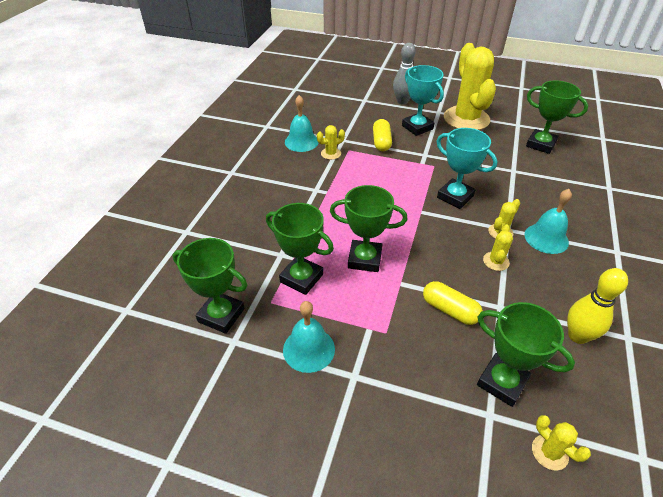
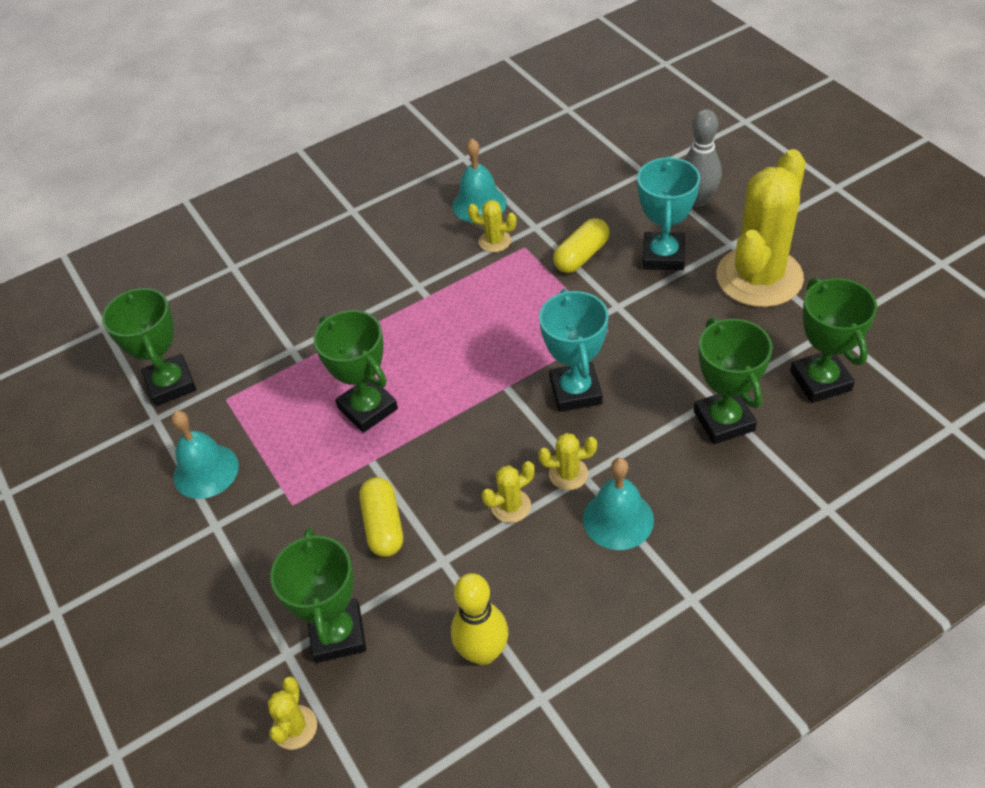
camera: 45 degrees right, 5 degrees up
(301, 278) = (281, 390): green trophy -> green trophy (724, 421)

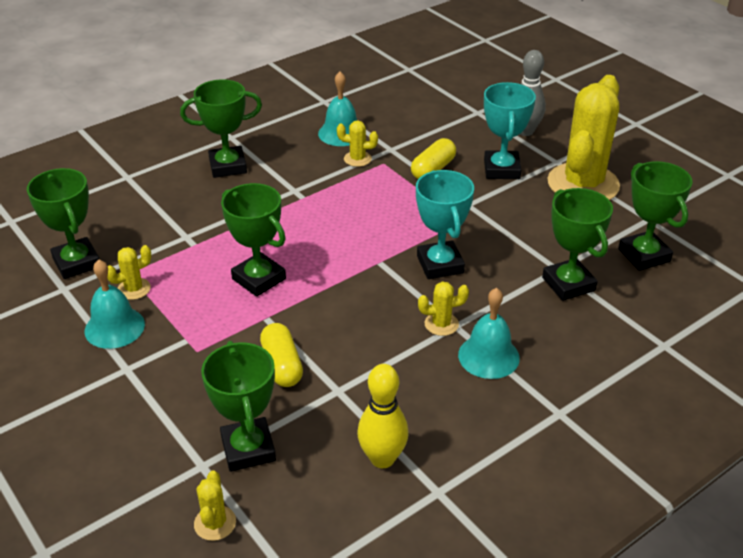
camera: 10 degrees left, 10 degrees down
(345, 252) = (228, 166): none -> green trophy
(511, 506) = (394, 348): yellow cactus -> yellow cactus (134, 289)

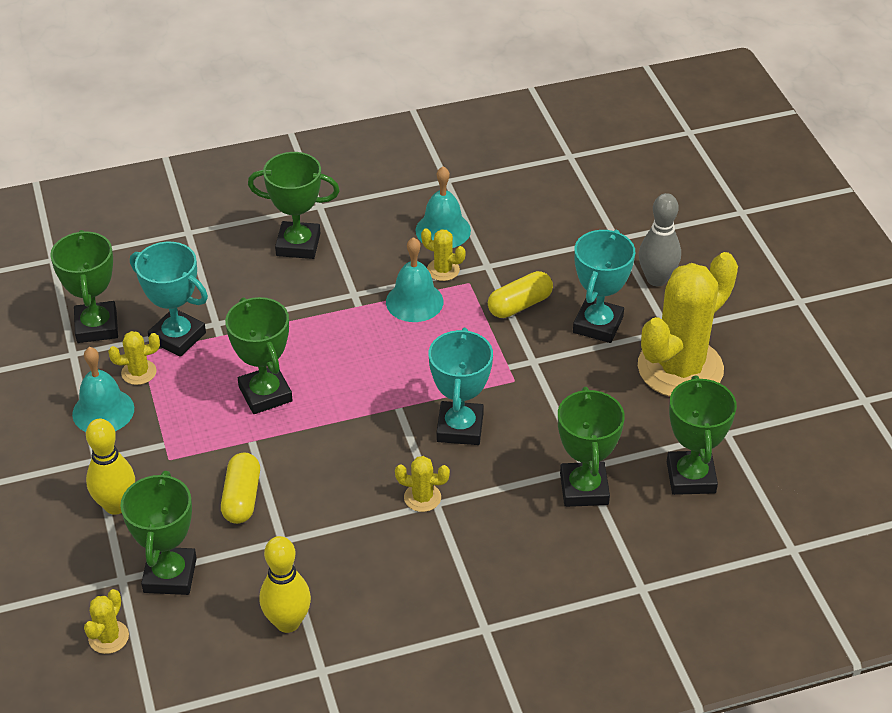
camera: 20 degrees right, 5 degrees up
(156, 254) = (177, 337): none -> turquoise trophy
(165, 402) = (116, 505): none -> yellow bowling pin
(488, 356) = (450, 547): turquoise bell -> turquoise bell (414, 301)

